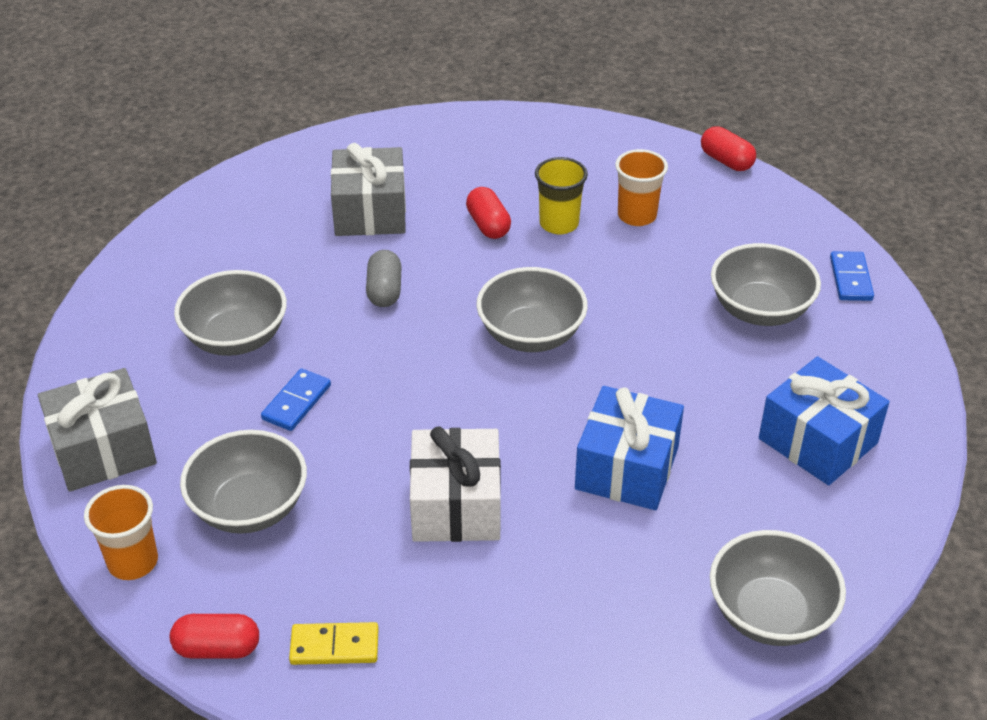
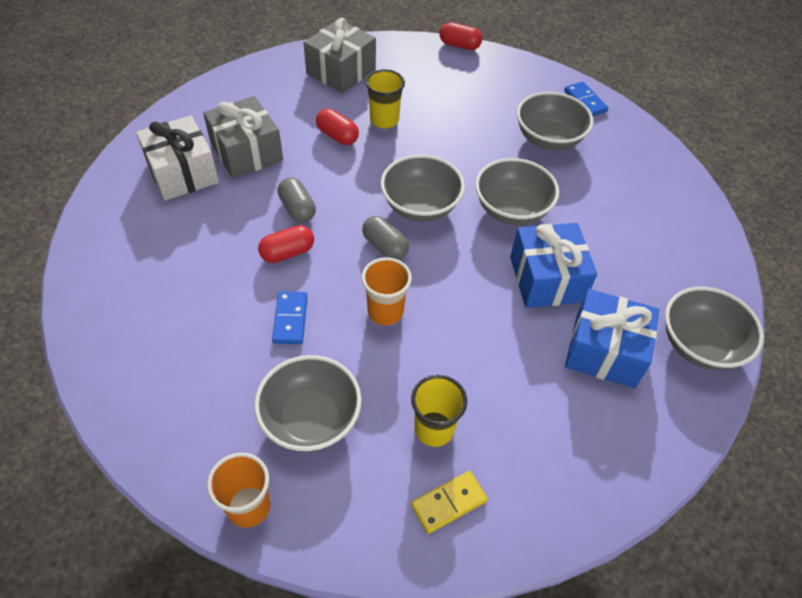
camera: 30 degrees left, 10 degrees up
(103, 450) = (161, 421): grey gift -> grey gift (341, 71)
(217, 648) = (364, 548): red capsule -> red capsule (287, 253)
(236, 338) = (209, 285): grey bowl -> grey bowl (511, 209)
(372, 570) = (434, 429): none -> yellow cup
(455, 364) = (385, 247): none -> grey capsule
(456, 505) = (457, 353): white gift -> white gift (182, 173)
(637, 216) = (430, 99): orange cup -> orange cup (385, 312)
(817, 441) = (642, 215): blue gift -> blue gift (604, 351)

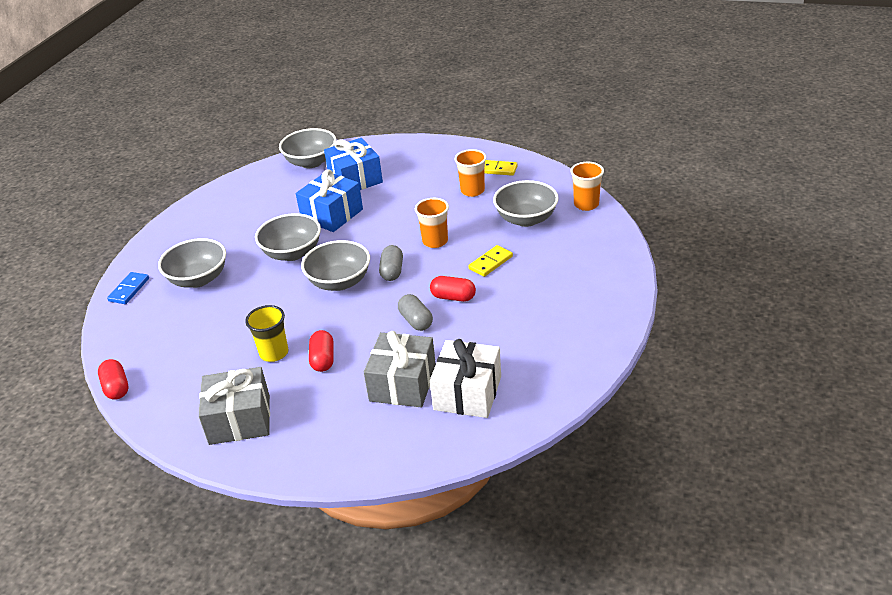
camera: 130 degrees left, 15 degrees down
(290, 319) = (491, 263): blue domino -> yellow domino
(297, 209) = (416, 321): grey capsule -> grey capsule turned 45 degrees counterclockwise
(434, 429) = (472, 191): yellow cup -> orange cup

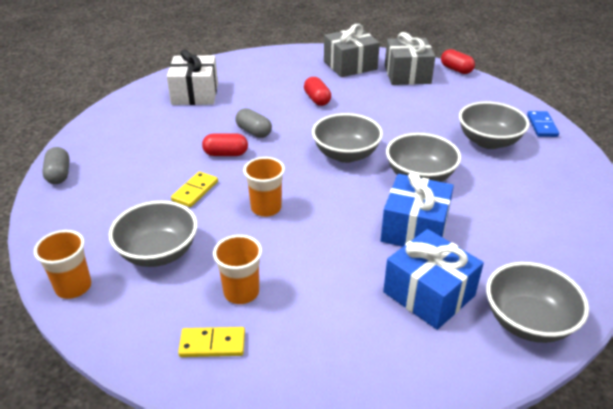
camera: 160 degrees right, 0 degrees up
(274, 353) = (359, 99): yellow cup -> none
(392, 271) = (298, 170): grey capsule -> grey capsule (59, 174)
(402, 384) = (246, 93): grey gift -> grey gift (407, 74)

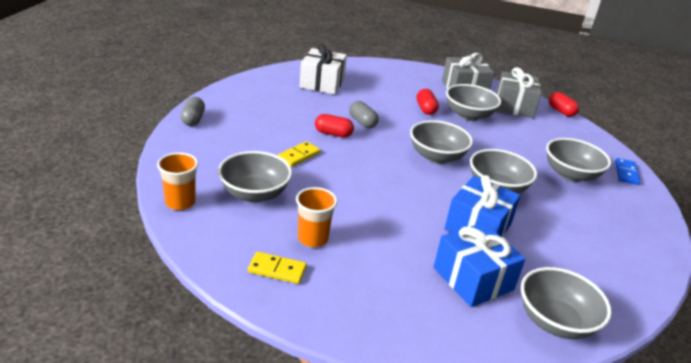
camera: 10 degrees right, 5 degrees down
(266, 208) = (354, 182): orange cup -> none
(364, 96) = (468, 115): none -> grey bowl

